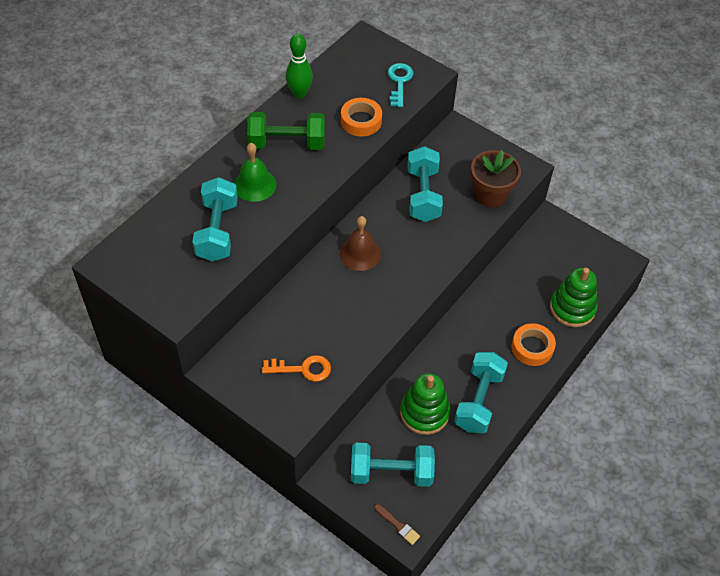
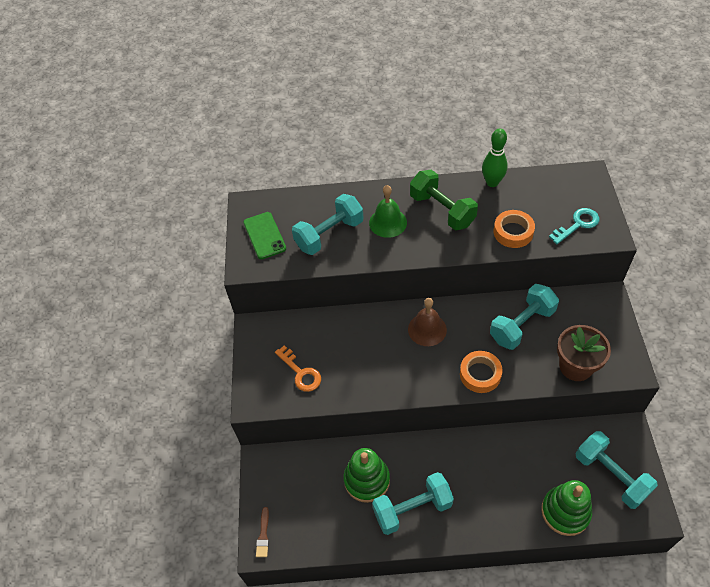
camera: 55 degrees right, 0 degrees up
(159, 275) = (264, 235): none -> green phone
(391, 473) = (299, 497): turquoise dumbbell -> turquoise dumbbell (611, 475)
(532, 347) = (497, 510): orange tape -> orange tape (480, 374)

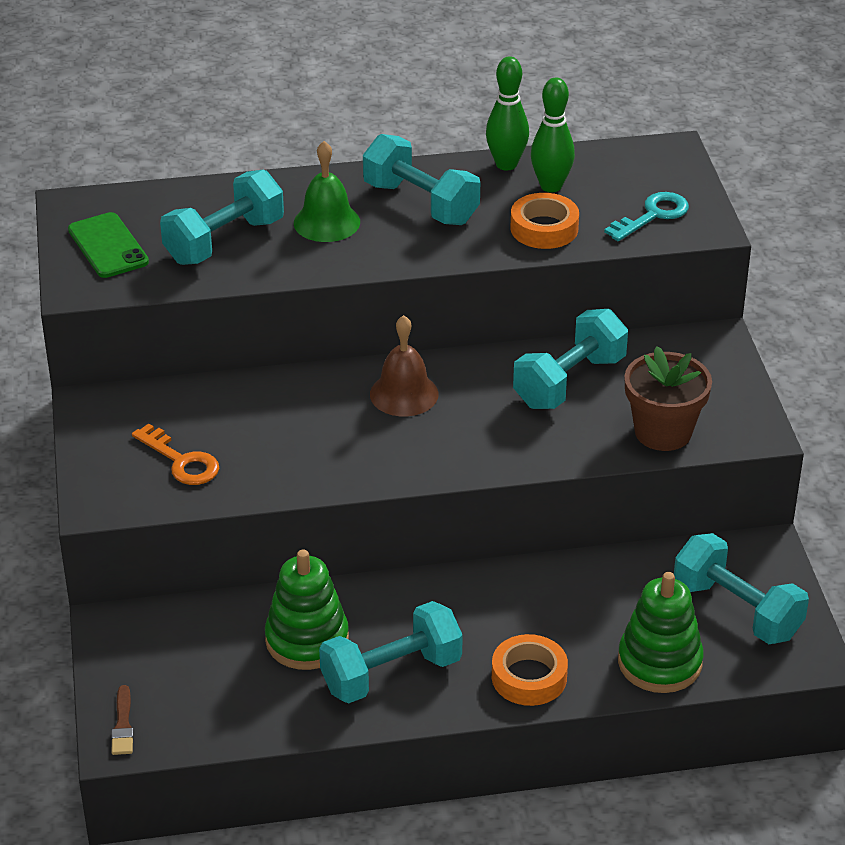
camera: 10 degrees left, 15 degrees down
(442, 210) = (421, 203): green dumbbell -> turquoise dumbbell
(480, 374) = (499, 449): orange tape -> orange tape (529, 677)
(518, 200) = (551, 186): none -> green bowling pin

